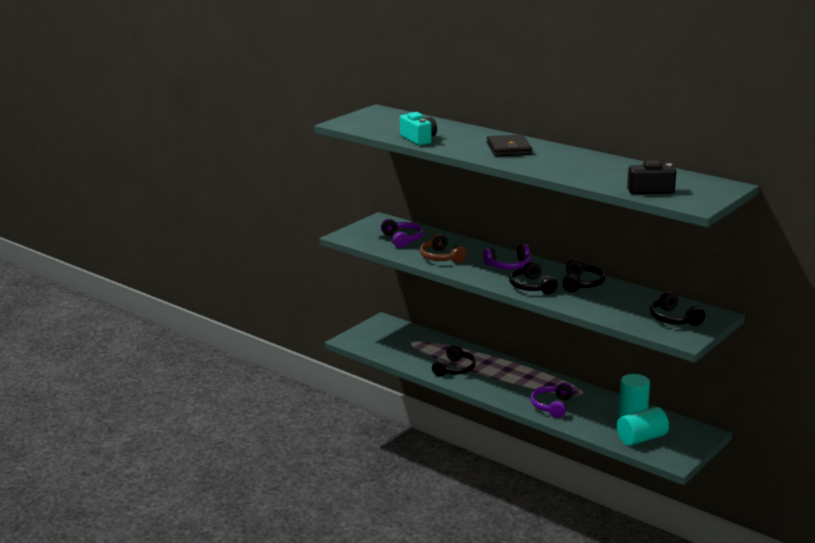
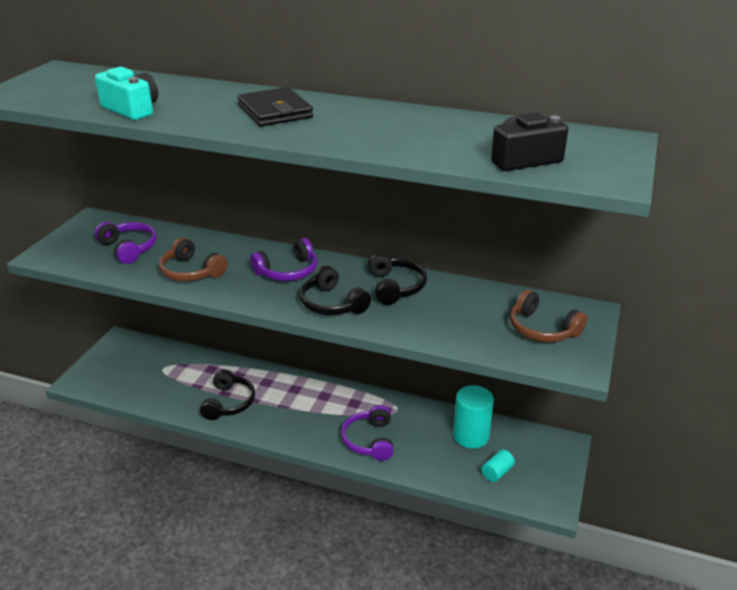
camera: 20 degrees left, 10 degrees up
(641, 438) = (497, 472): turquoise cylinder -> turquoise cylinder, size x0.53
(673, 319) = (542, 329): black headphones -> brown headphones

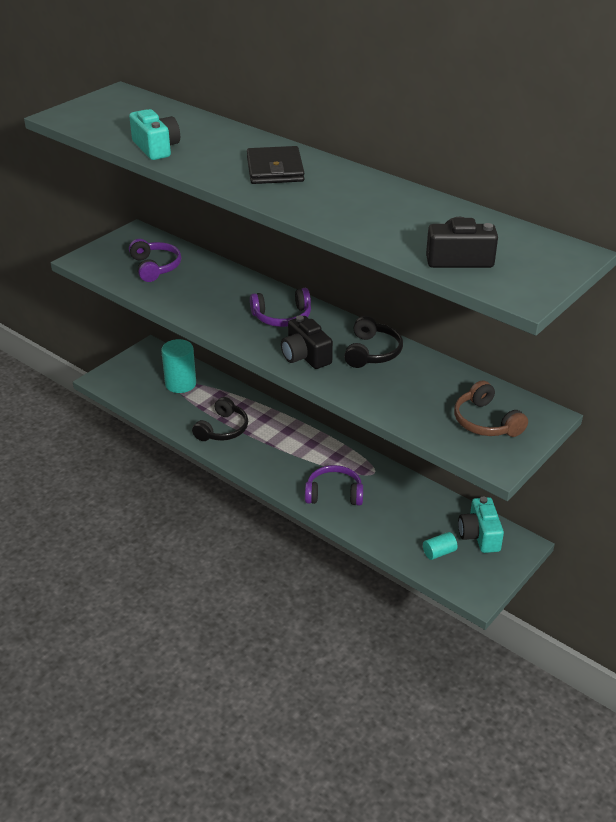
camera: 20 degrees right, 5 degrees up
(191, 271) = (198, 300): brown headphones -> none
(332, 304) = (305, 356): black headphones -> black camera
(369, 440) = (334, 494): purple headphones -> purple headphones turned 75 degrees clockwise
(471, 436) = (432, 513): turquoise cylinder -> turquoise cylinder (180, 384)
(524, 445) = (479, 535): none -> turquoise camera

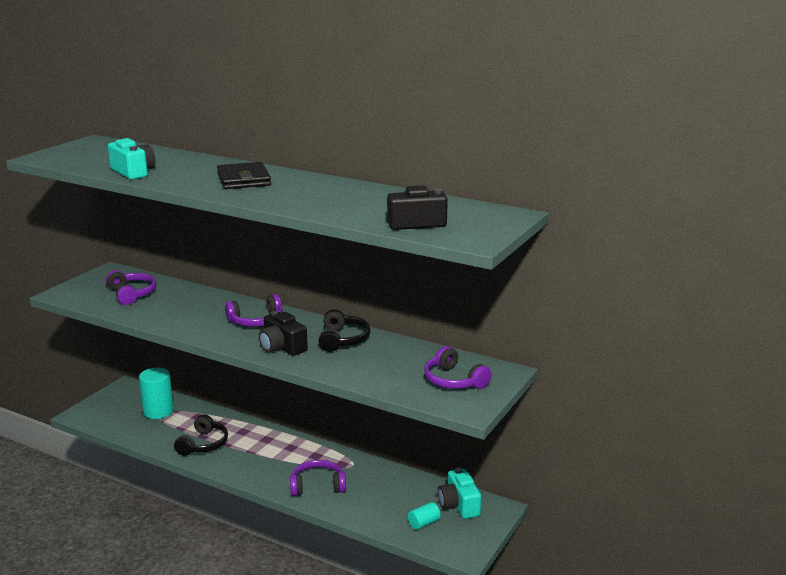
camera: 10 degrees left, 15 degrees down
(486, 422) = (454, 380): brown headphones -> purple headphones

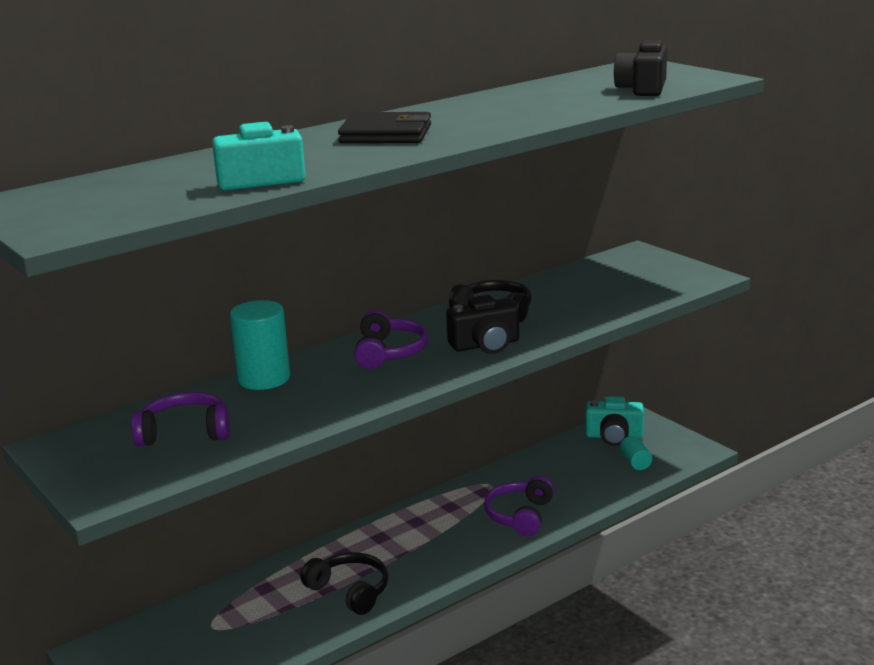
camera: 65 degrees left, 0 degrees up
(158, 411) = (214, 624): turquoise cylinder -> turquoise cylinder (264, 379)
(454, 380) = (641, 274): purple headphones -> none

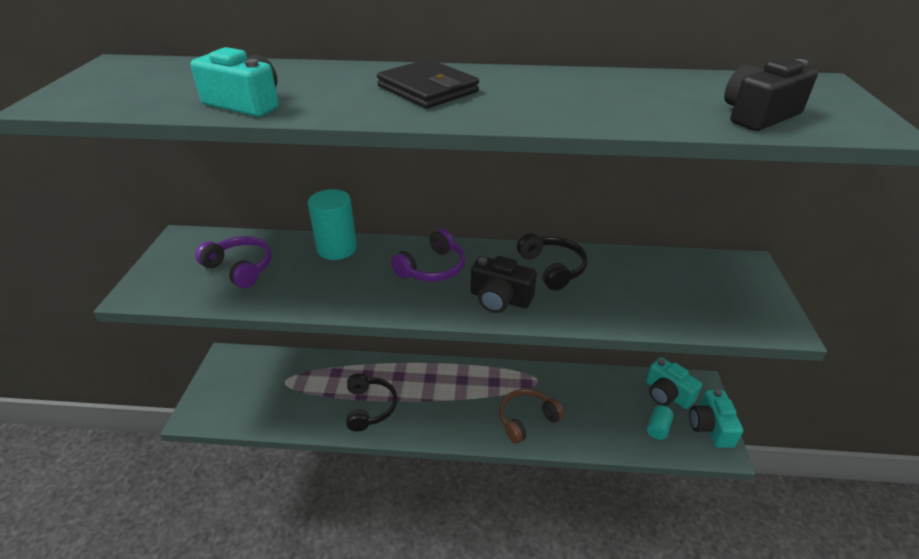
camera: 40 degrees right, 15 degrees up
(520, 515) = (526, 420): purple headphones -> brown headphones
(673, 440) = (710, 427): none -> turquoise camera

